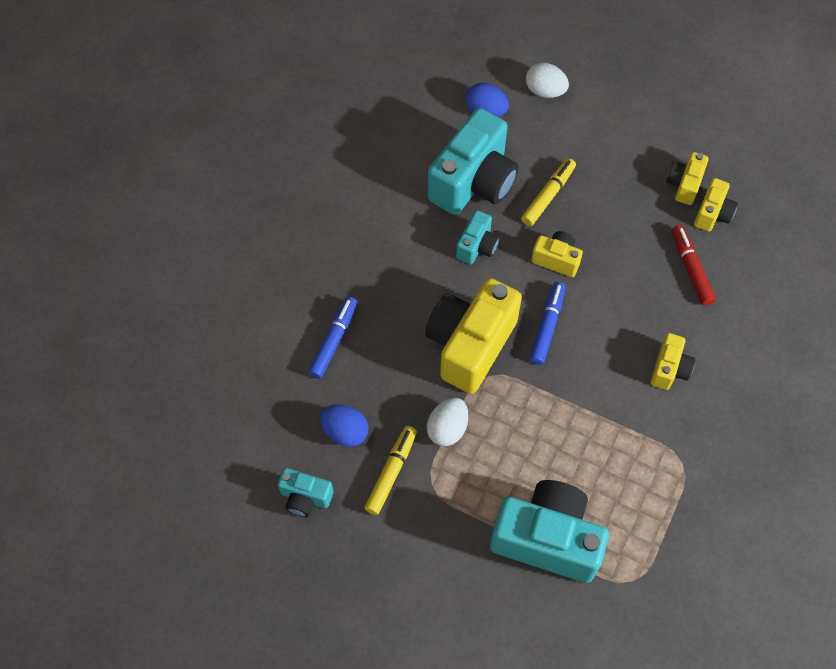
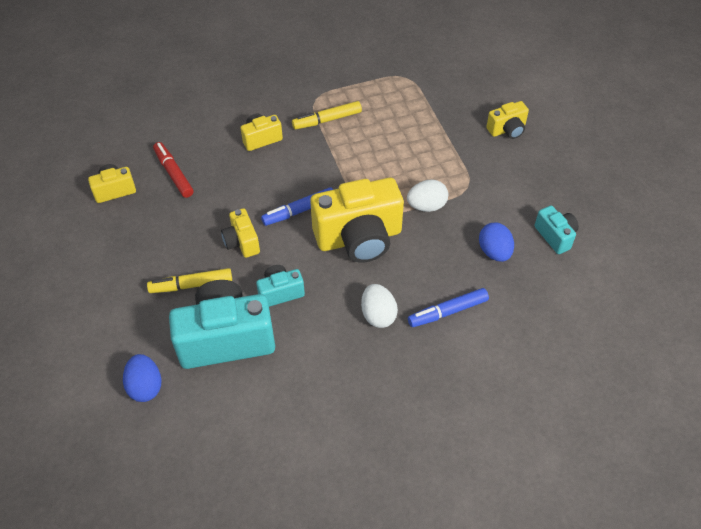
camera: 135 degrees left, 10 degrees down
(391, 472) = (486, 210): yellow marker -> yellow marker (327, 120)
(545, 91) = (85, 362): white egg -> white egg (378, 315)
(547, 539) = (429, 120): turquoise camera -> none
(684, 185) = (102, 219): yellow camera -> yellow camera (507, 130)
(691, 268) = (173, 173): red marker -> red marker turned 120 degrees clockwise

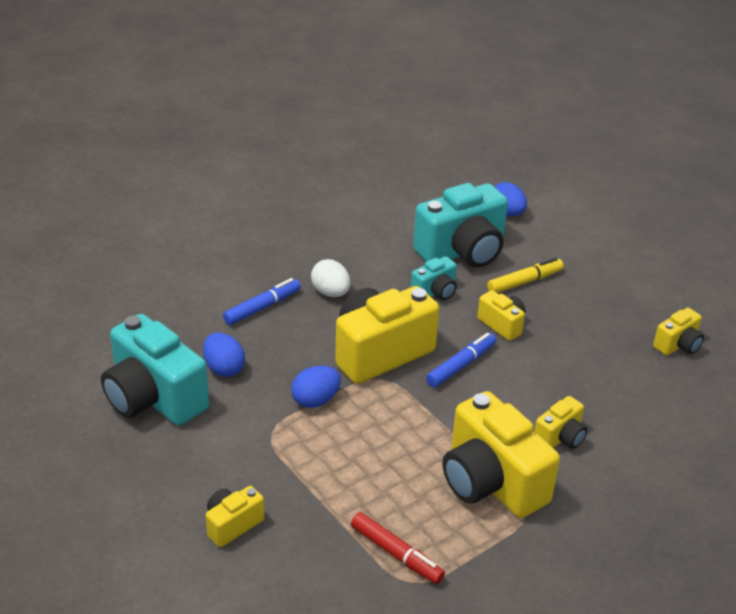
camera: 160 degrees right, 15 degrees down
(173, 173) = (630, 375): red marker -> red marker (396, 554)
(327, 120) = (491, 482): yellow marker -> yellow camera
(426, 206) = (315, 400): white egg -> blue egg
(555, 236) = (154, 398): turquoise camera -> turquoise camera, size x2.04

